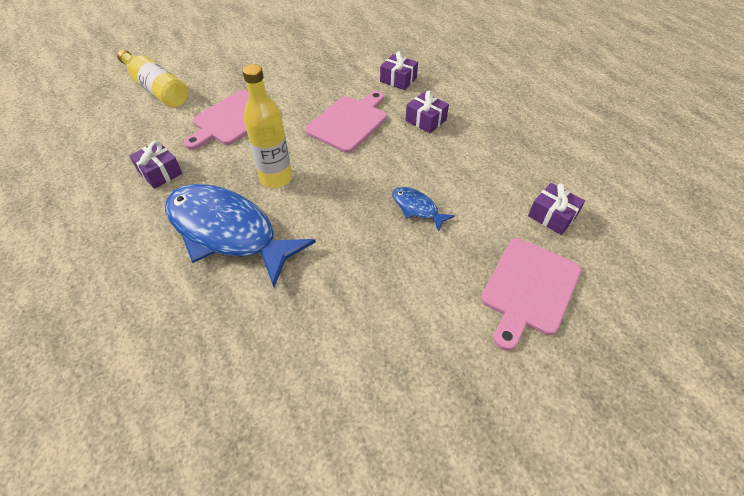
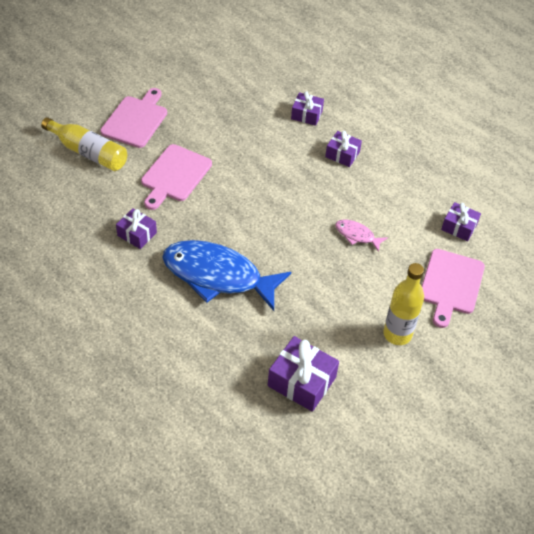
camera: 15 degrees left, 0 degrees up
(275, 399) = (301, 381): none -> purple gift
(276, 178) = (236, 226): yellow bottle -> yellow bottle (397, 334)
(349, 122) = (278, 165): pink cutting board -> pink cutting board (136, 120)
(417, 208) = (357, 235): blue fish -> pink fish

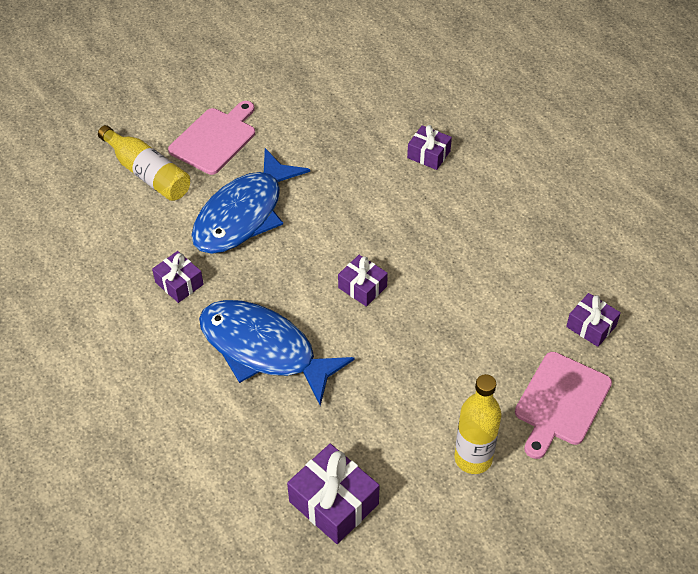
camera: 15 degrees right, 0 degrees up
(174, 175) = (244, 214): pink cutting board -> blue fish
(342, 154) = (461, 211): purple gift -> purple gift (362, 287)
(357, 235) = (453, 320): pink fish -> none

